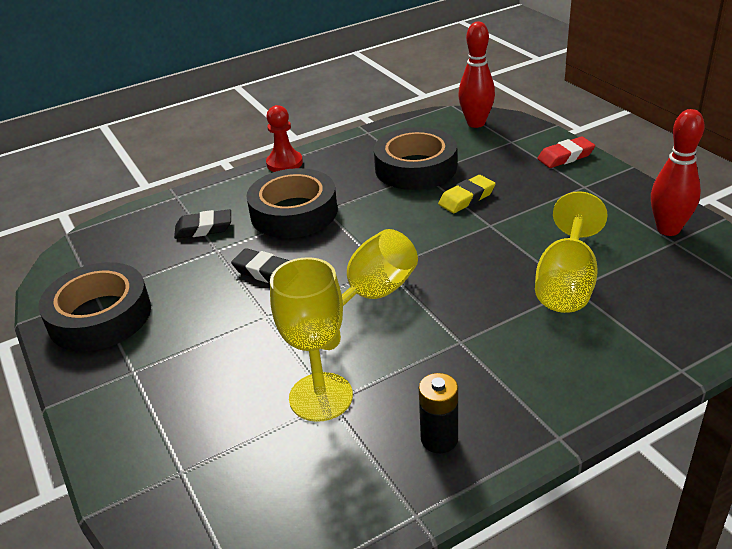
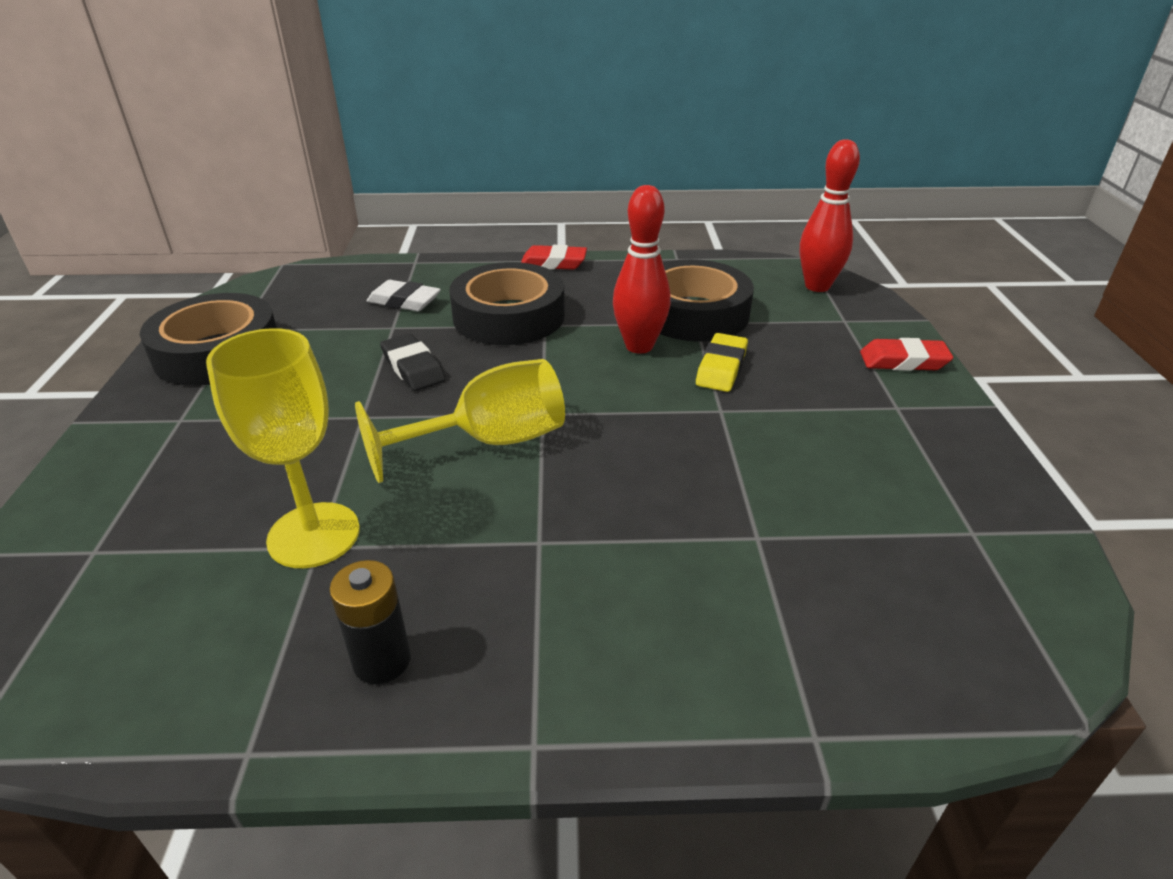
camera: 25 degrees right, 0 degrees up
(204, 228) = (404, 301): black eraser -> white eraser
(284, 163) = (553, 263): red pawn -> red eraser
(466, 198) = (721, 368): yellow eraser -> yellow eraser turned 60 degrees counterclockwise
(566, 282) = (754, 524): yellow goblet -> none
(668, 229) = (977, 511): red bowling pin -> red bowling pin (639, 346)

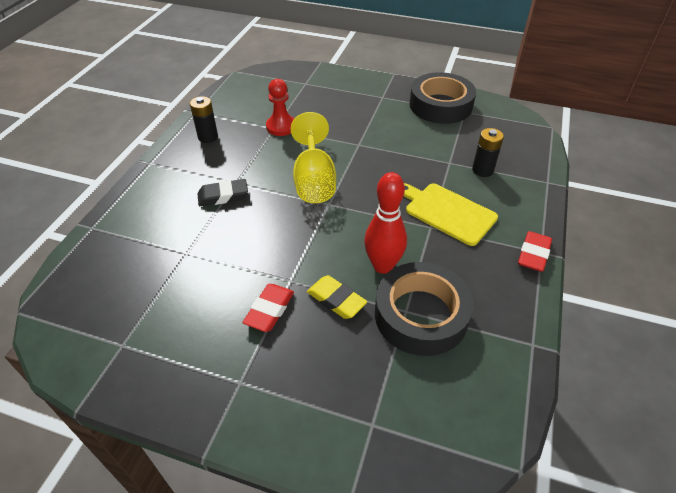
camera: 110 degrees right, 10 degrees up
(314, 535) = (281, 127): yellow goblet -> red pawn
(404, 301) = (482, 170): white eraser -> black battery
(413, 368) = (397, 164): black eraser -> black eraser (223, 196)
(509, 316) = (447, 212): black tape -> yellow cutting board
(817, 286) = (445, 439): red bowling pin -> none
(903, 361) = (290, 429): red eraser -> red eraser (269, 310)

